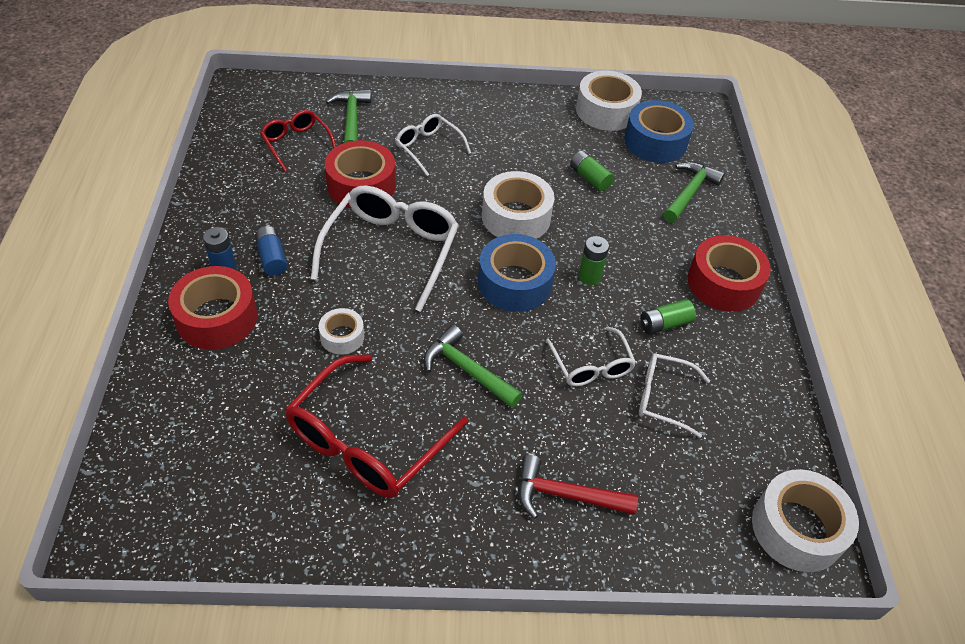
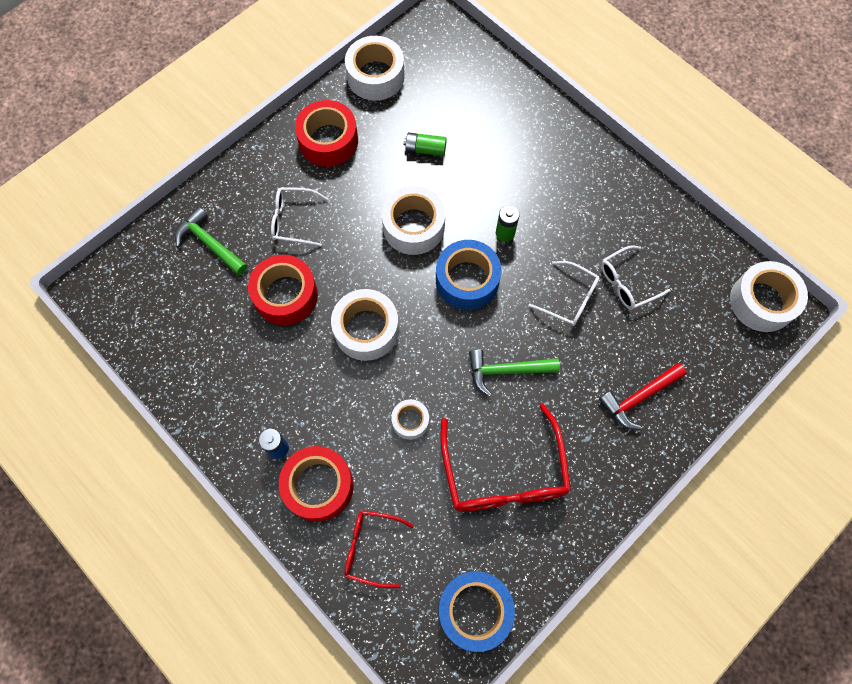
camera: 40 degrees left, 20 degrees up
(272, 258) = (297, 409): blue battery -> none
(297, 144) = (198, 302): red glasses -> red glasses (371, 548)
(391, 251) = (366, 329): white glasses -> white tape
(655, 142) = (434, 77): blue tape -> blue tape (474, 610)
(664, 324) = (579, 228): green battery -> none
(689, 192) = (497, 105): green hammer -> none
(723, 283) = (583, 164): red tape -> red tape (328, 141)

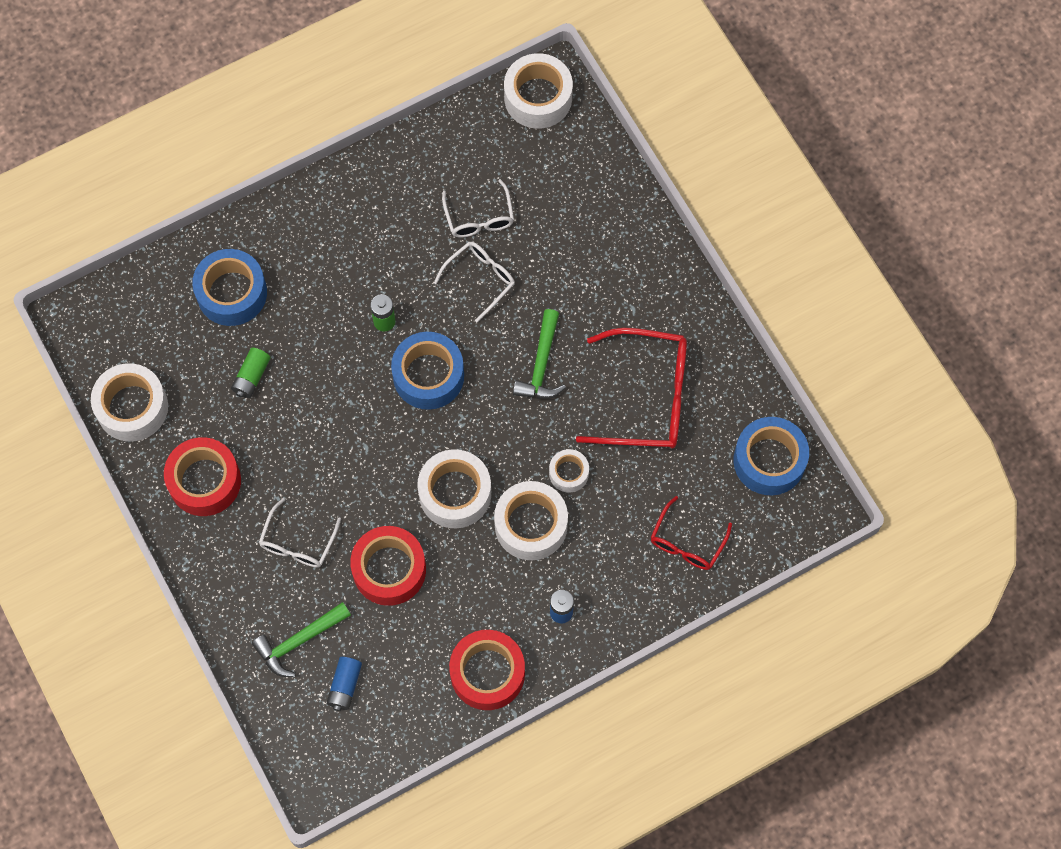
camera: 75 degrees left, 0 degrees up
(178, 288) = (345, 686): none -> blue battery
(318, 486) = (612, 579): red tape -> red tape (487, 673)
(413, 226) = (346, 414): white tape -> white tape (531, 525)
(492, 116) = (232, 293): none -> blue tape
(638, 398) = (605, 248): red hammer -> none

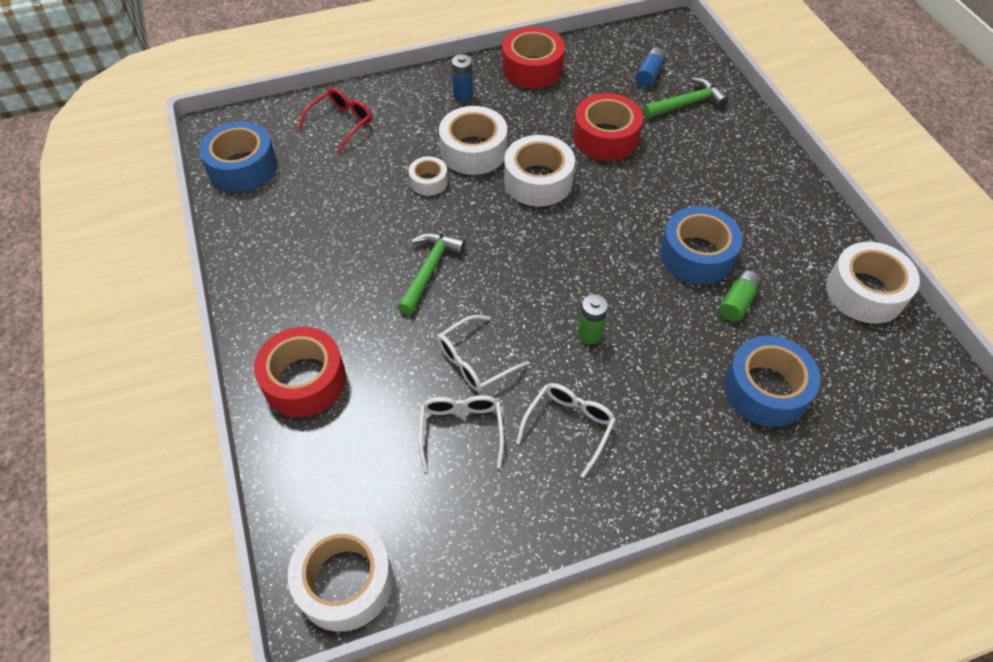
camera: 170 degrees left, 15 degrees down
(204, 481) = (780, 220): red tape -> red tape (304, 380)
(298, 542) = (687, 165): white glasses -> white glasses (569, 427)
(428, 376) = (548, 277): blue tape -> blue tape (696, 255)
(645, 397) = (335, 229): red glasses -> none

